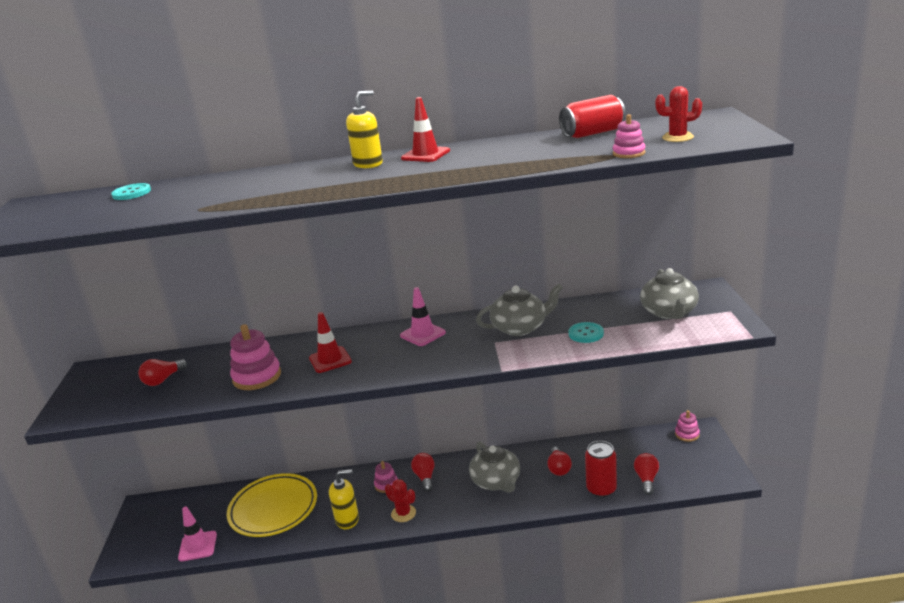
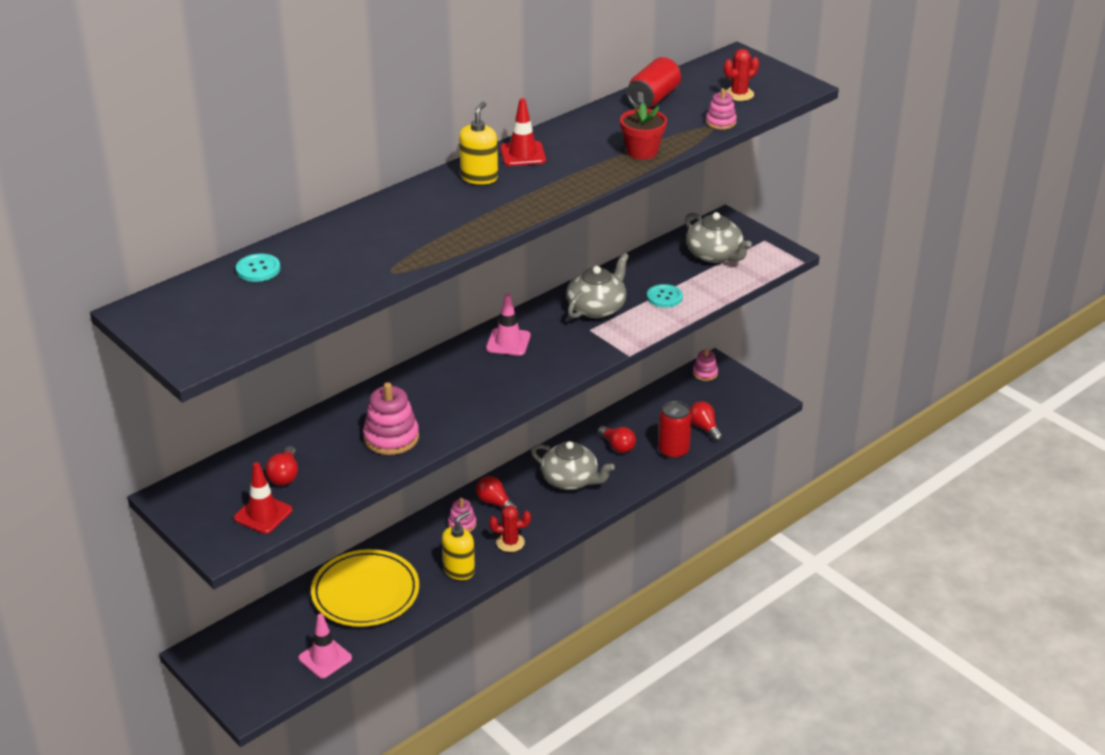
camera: 40 degrees left, 10 degrees up
(330, 360) = (446, 397): red traffic cone -> red traffic cone (263, 514)
(523, 164) = (642, 151): none -> red flower pot

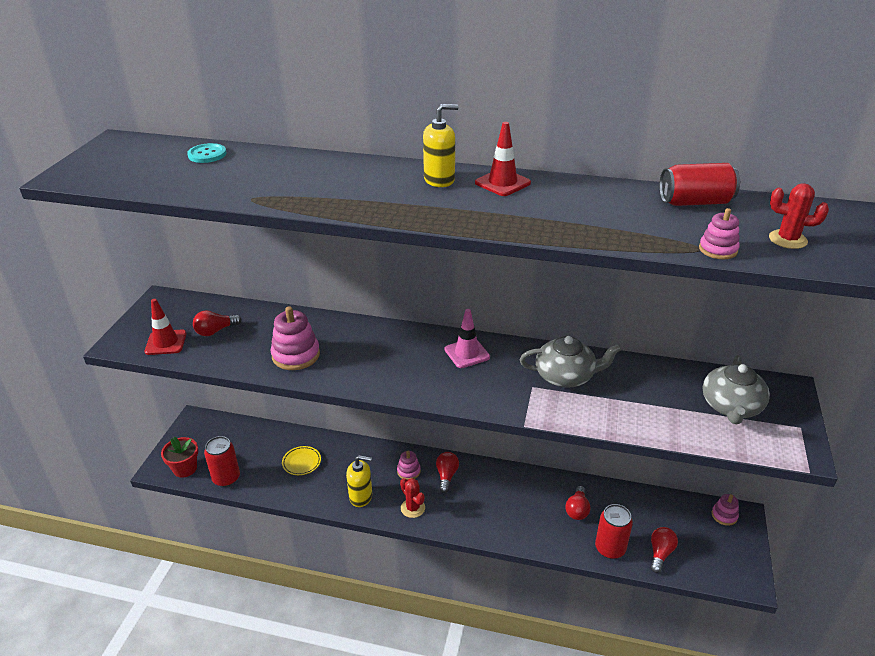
camera: 55 degrees right, 0 degrees up
(325, 658) = (226, 478): pink traffic cone -> red can
(365, 593) = (301, 462): yellow plate -> yellow plate, size x0.46
(570, 480) = (511, 503): grey teapot -> none
(642, 151) = (594, 231): red flower pot -> red flower pot (185, 468)
(664, 297) = (629, 406): turquoise button -> none

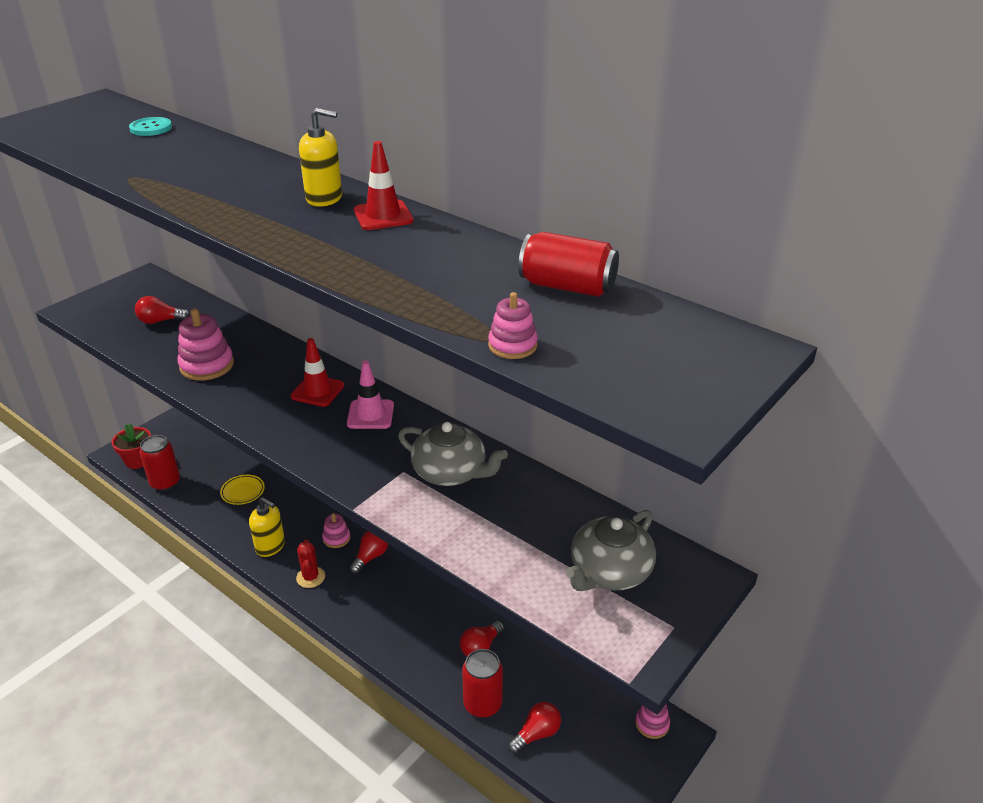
camera: 25 degrees right, 0 degrees up
(166, 342) = (109, 319): red traffic cone -> red traffic cone (317, 391)
(787, 239) = (616, 357): red cactus -> none

